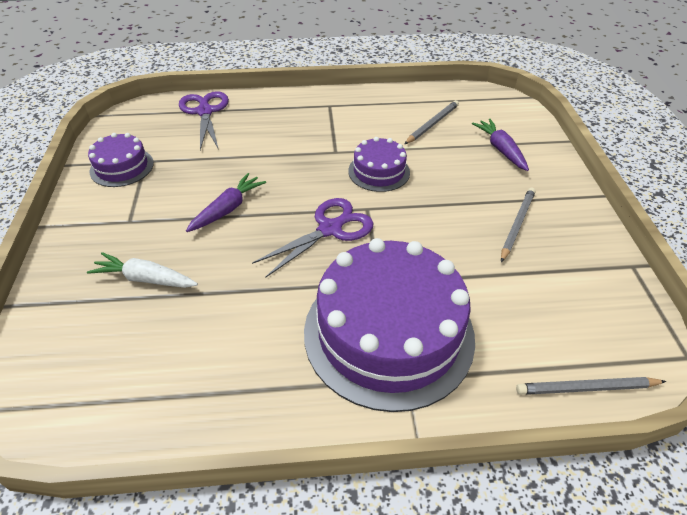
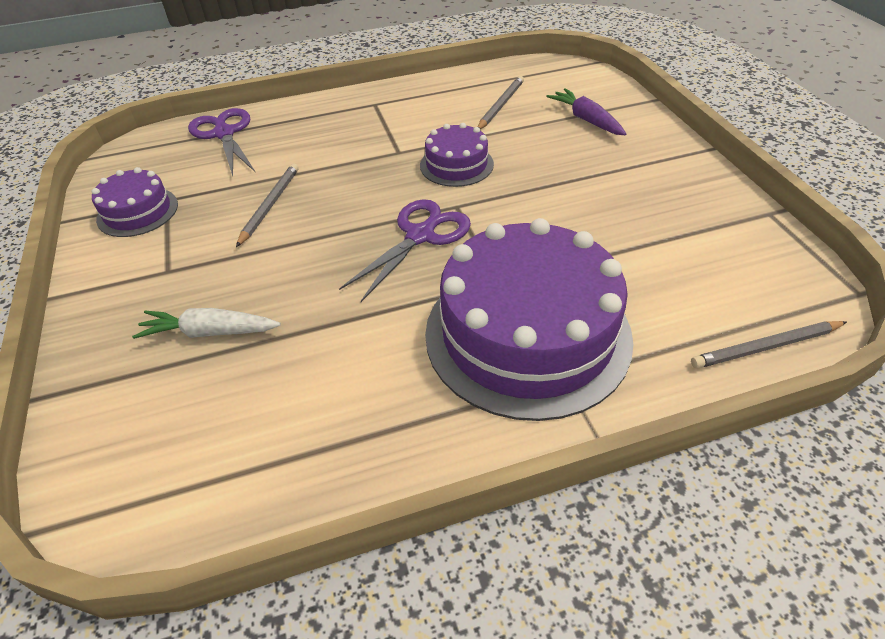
camera: 10 degrees left, 0 degrees up
(227, 209) = (288, 236): purple carrot -> none
(516, 225) = (631, 193): grey pencil -> grey pencil (269, 205)

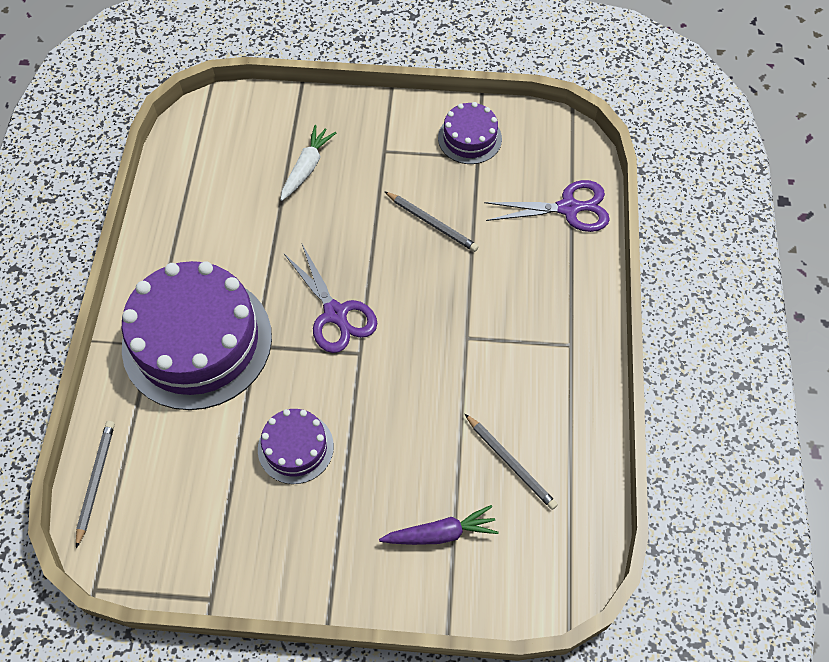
camera: 110 degrees right, 15 degrees up
(456, 165) = (420, 377): purple cake -> purple cake (295, 447)

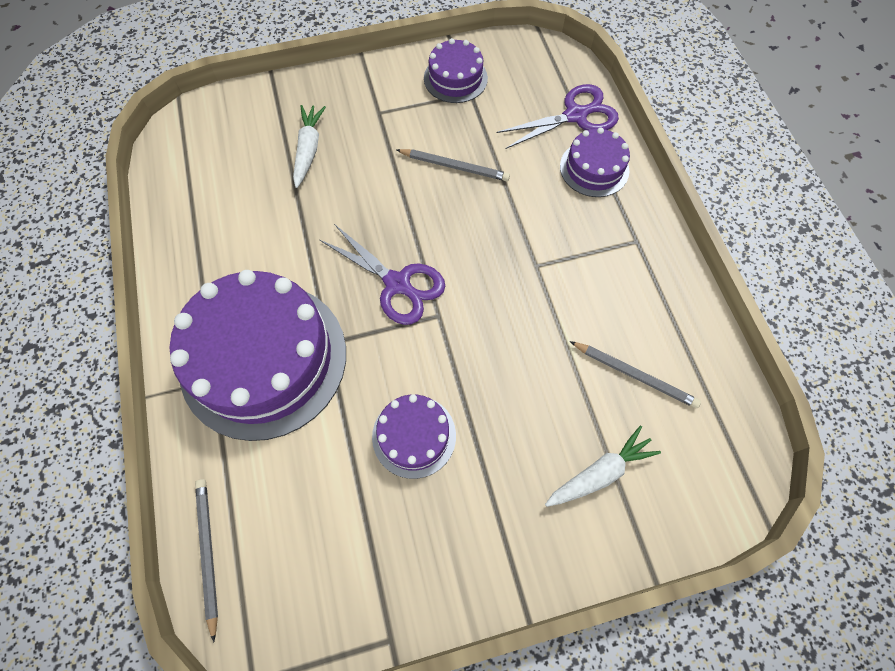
camera: 20 degrees left, 5 degrees up
(440, 533) = (599, 473): purple carrot -> white carrot
(562, 264) = (594, 168): none -> purple cake

